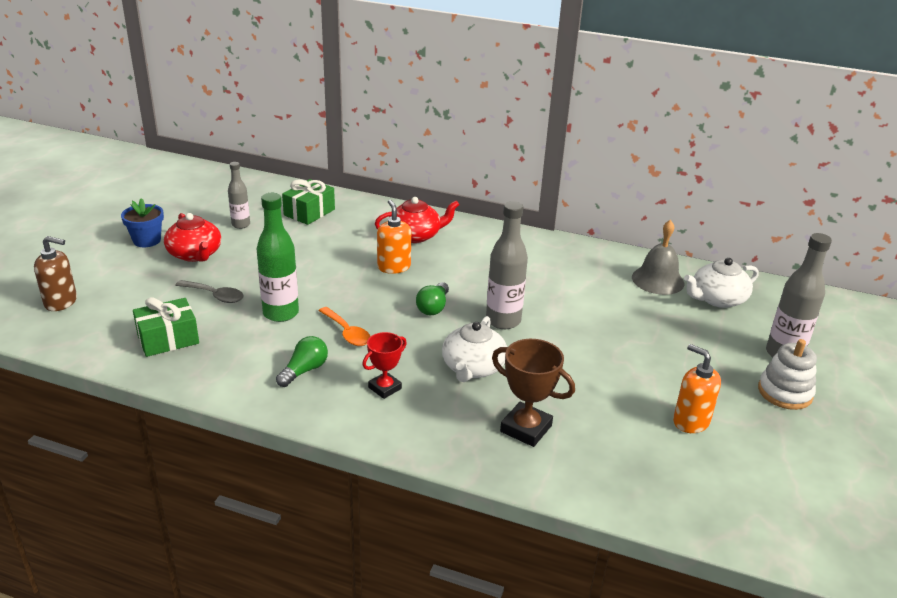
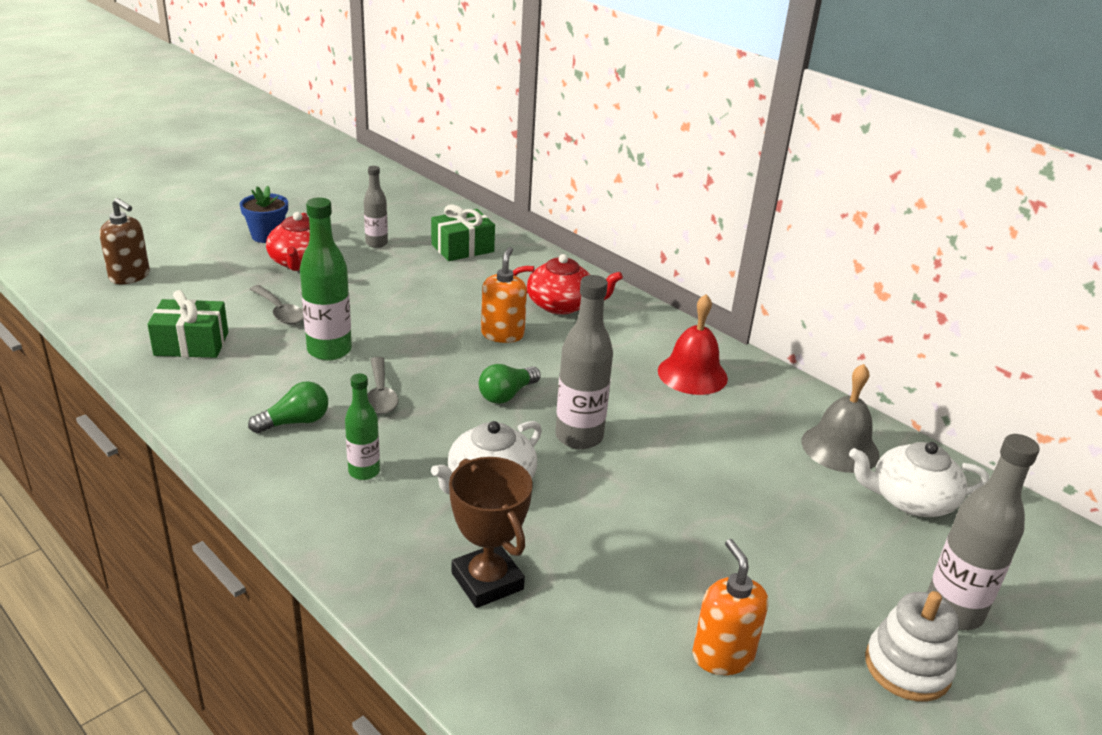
camera: 25 degrees right, 0 degrees up
(347, 333) = (380, 394): orange spoon -> grey spoon
(385, 388) = (364, 471): red trophy -> green bottle
(538, 259) = (692, 374): none -> red bell

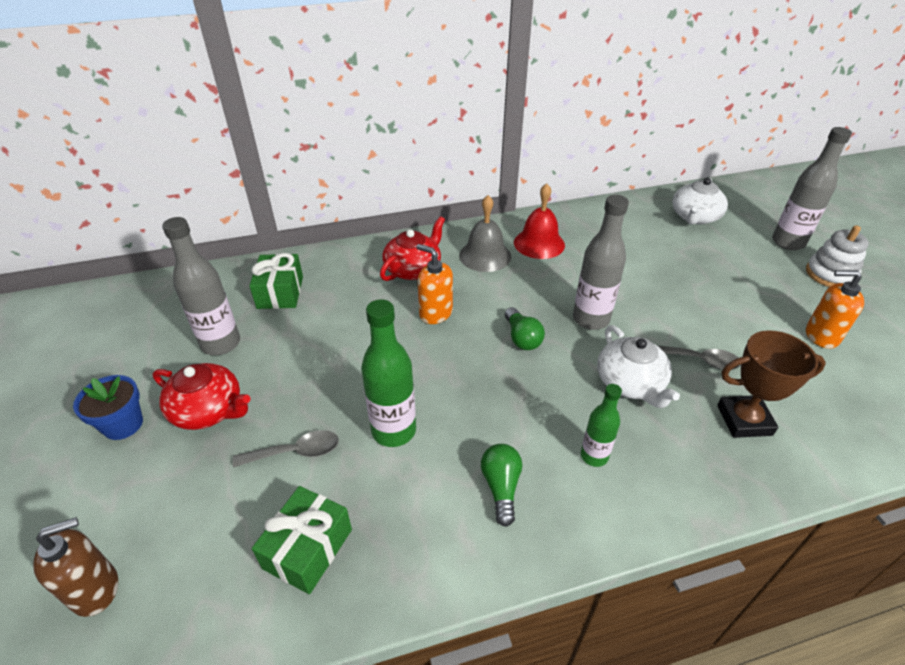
camera: 60 degrees left, 10 degrees up
(376, 243) = (221, 344): grey bottle -> grey bottle, size x1.67
(380, 394) = (484, 413): grey spoon -> grey spoon (698, 360)
(840, 448) = (640, 220): grey bell -> grey bell (485, 256)

